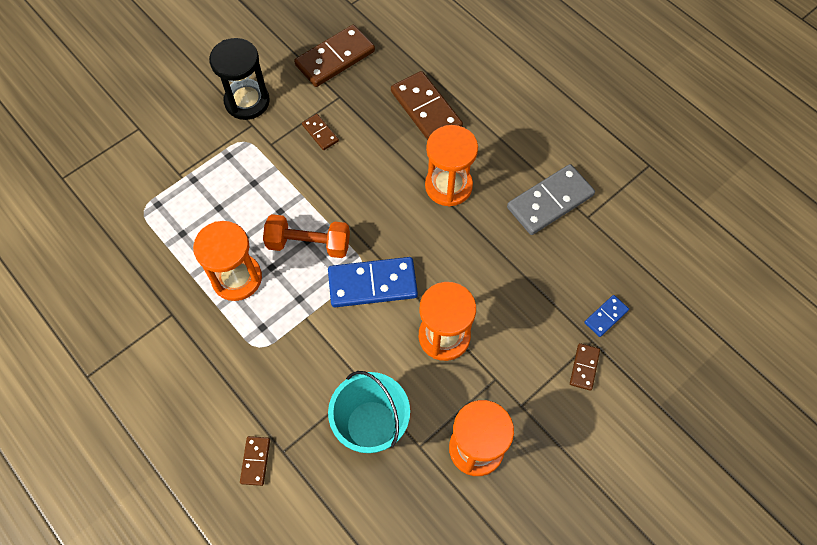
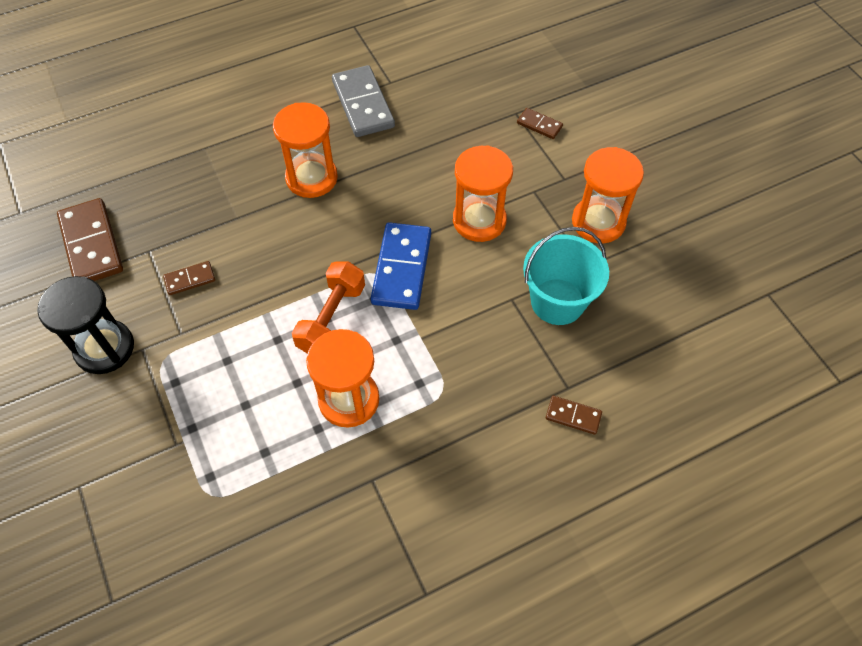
camera: 75 degrees left, 5 degrees down
(426, 109) = (208, 175): brown domino -> none
(606, 316) = (495, 97): blue domino -> none

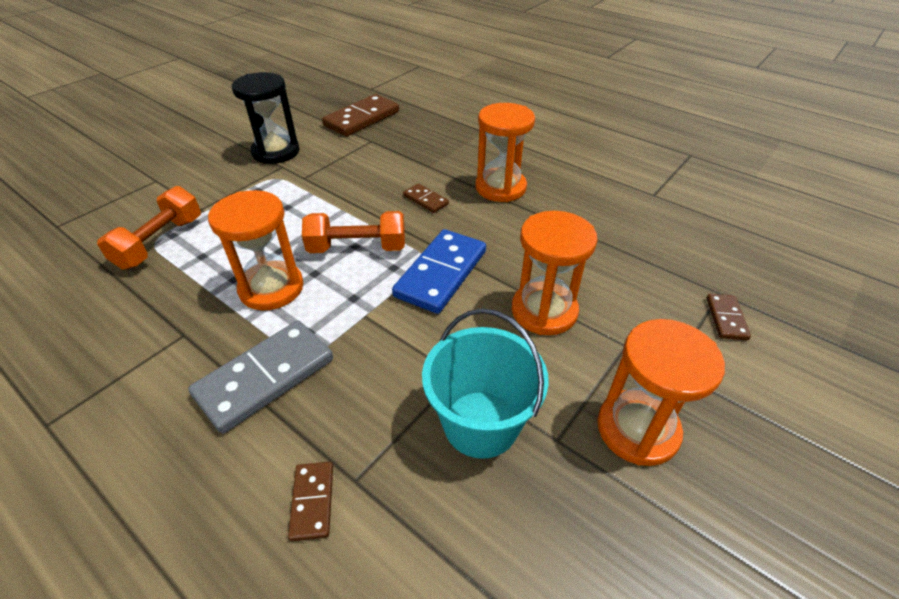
camera: 65 degrees right, 15 degrees down
(190, 279) = (356, 165): brown domino -> brown domino (425, 200)
(217, 489) = (160, 242): none -> orange dumbbell
(363, 104) = (609, 188): grey domino -> grey domino (265, 377)
(402, 268) = (441, 273): blue domino -> blue domino turned 45 degrees counterclockwise

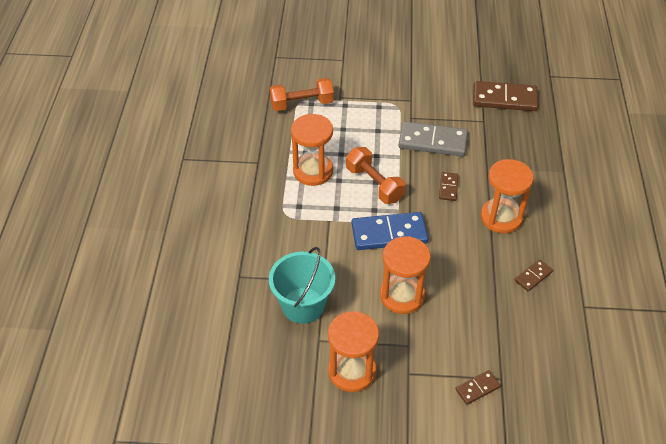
camera: 55 degrees right, 5 degrees up
(265, 377) = (261, 209): grey domino -> grey domino (432, 141)
(276, 152) = (421, 86): black hourglass -> none
(312, 501) = (219, 268): brown domino -> brown domino (533, 276)

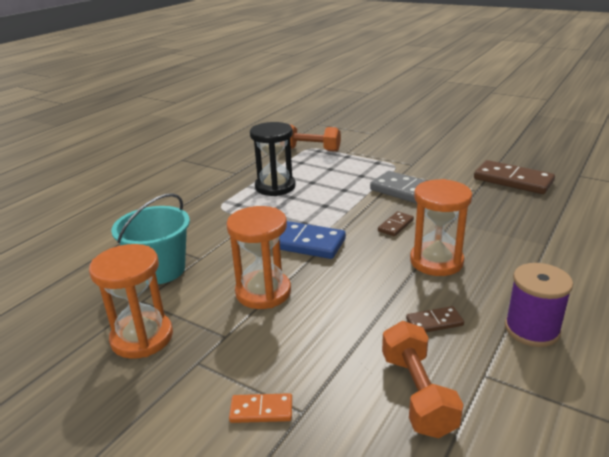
camera: 30 degrees right, 20 degrees down
(313, 171) = (275, 187): orange hourglass -> black hourglass
(374, 184) = (322, 207): orange dumbbell -> orange dumbbell (417, 393)
(477, 388) = (261, 410): brown domino -> orange domino
(592, 259) = (532, 329): none -> purple spool

